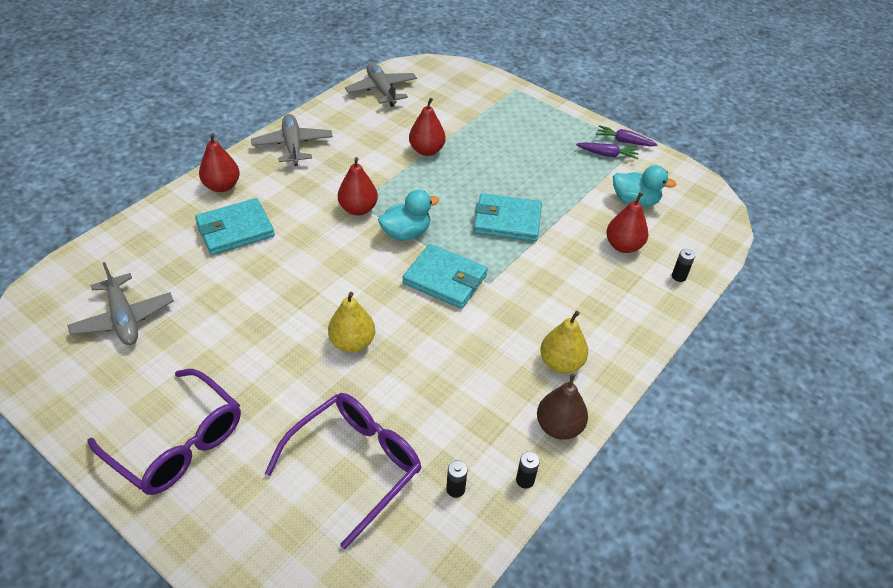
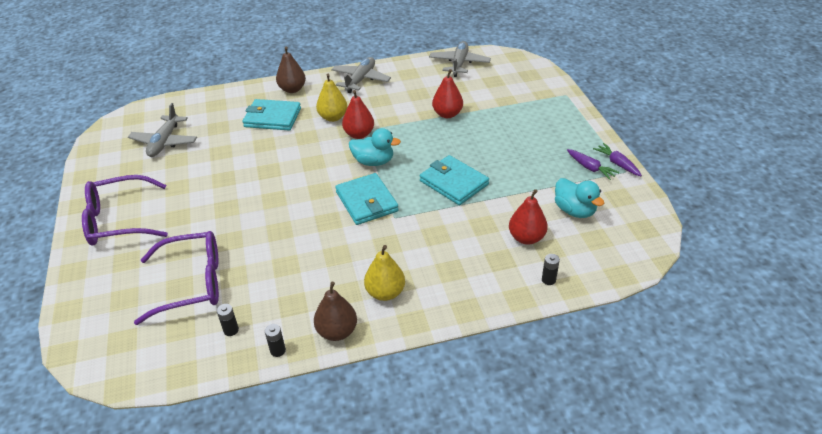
camera: 40 degrees right, 5 degrees down
(176, 442) = (120, 220): purple glasses -> purple glasses turned 90 degrees clockwise
(222, 186) = (292, 89): red pear -> brown pear
(352, 343) = (267, 213): yellow pear -> yellow pear (333, 117)

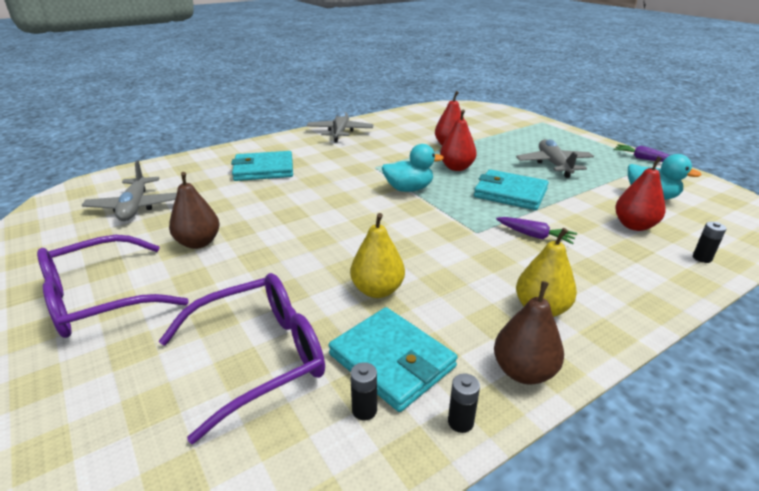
camera: 20 degrees left, 10 degrees down
(292, 89) = (271, 146): brown pear -> brown pear (198, 243)
(333, 117) = (333, 161): yellow pear -> yellow pear (377, 290)
(359, 134) = (373, 170): red pear -> red pear (456, 168)
(366, 201) = (432, 223): turquoise wallet -> turquoise wallet (392, 361)
(459, 64) = (426, 113): grey plane -> grey plane (554, 164)
(590, 168) = (624, 165): purple carrot -> purple carrot (535, 236)

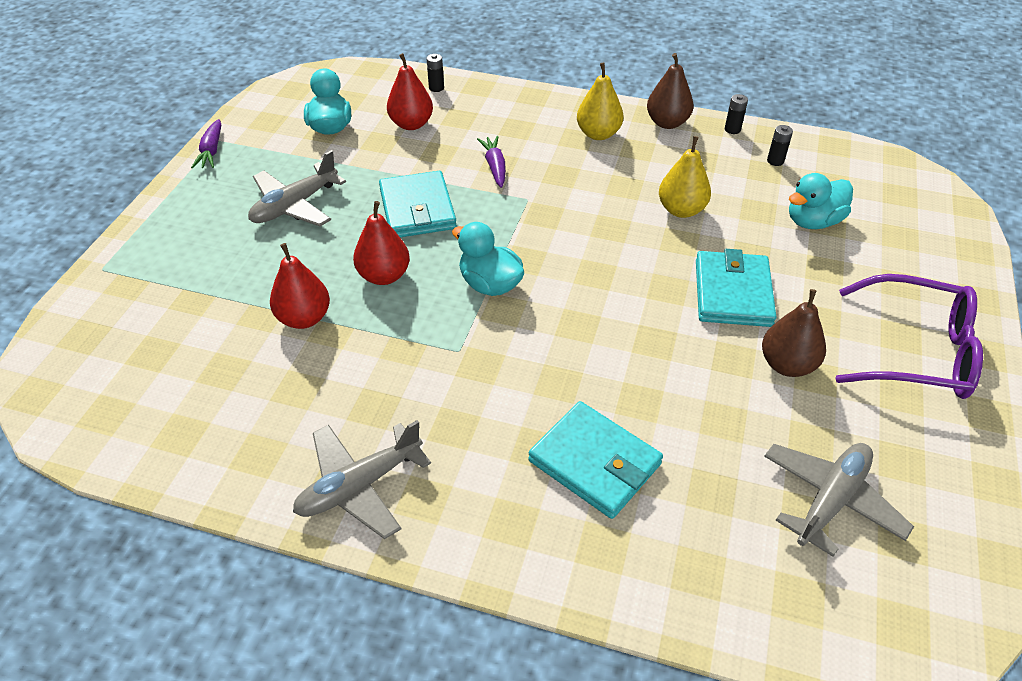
camera: 130 degrees left, 15 degrees up
(258, 357) = (813, 221): purple glasses -> turquoise duck
(392, 361) = (731, 169): turquoise wallet -> turquoise wallet (732, 293)

